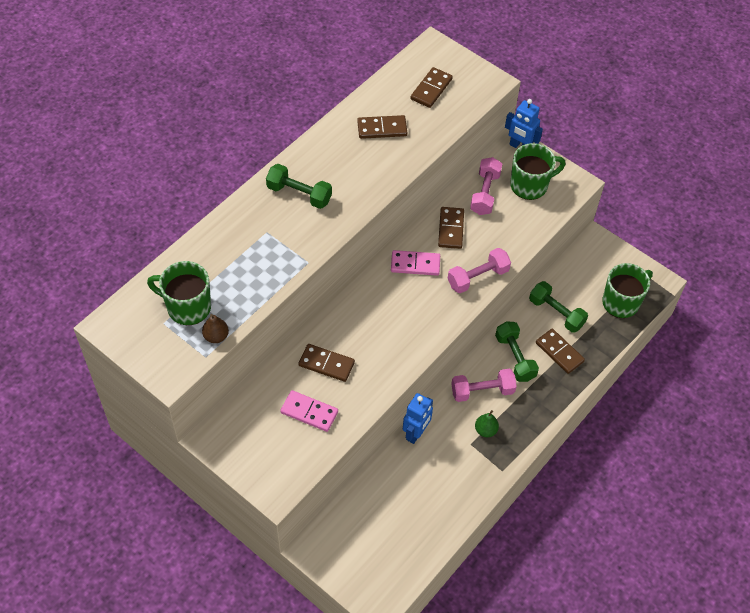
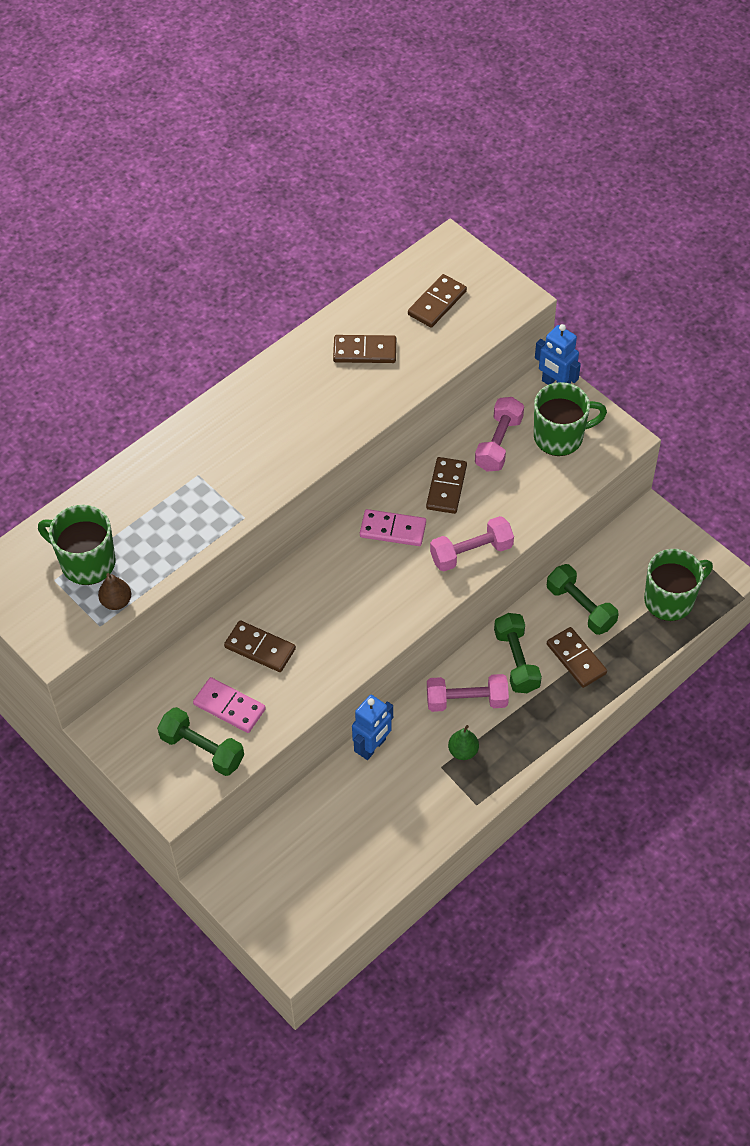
camera: 10 degrees right, 0 degrees up
(299, 194) = (246, 429): green dumbbell -> green dumbbell (202, 749)

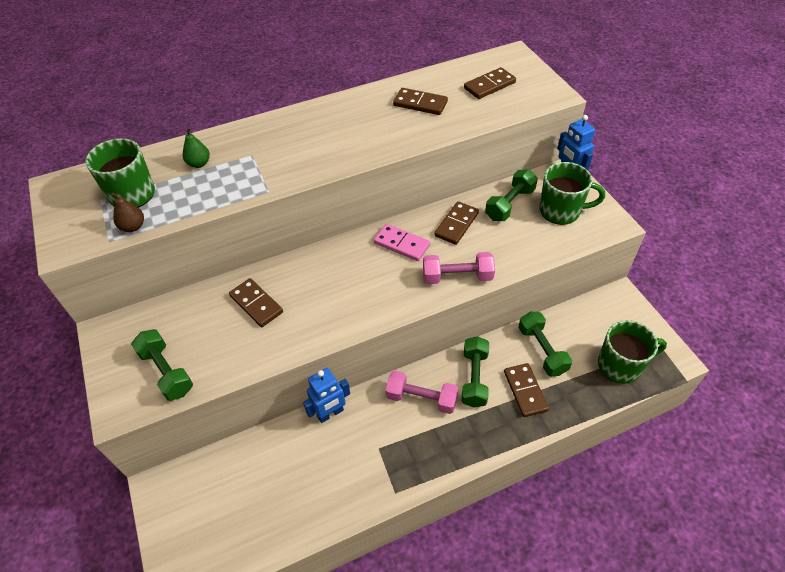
camera: 20 degrees right, 5 degrees down
(229, 706) = (207, 343): pink domino -> none
(463, 751) = (402, 440): green pear -> green pear (199, 164)
(498, 443) = (510, 204): pink dumbbell -> green dumbbell

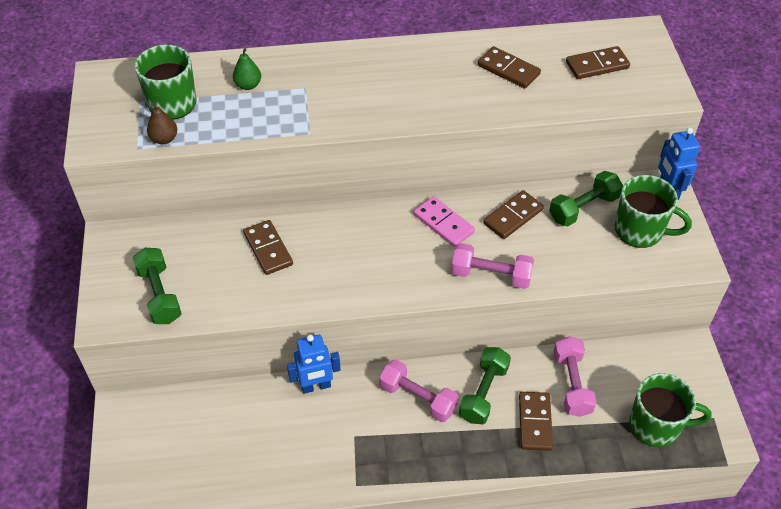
camera: 15 degrees right, 0 degrees up
(542, 350) = (572, 384): green dumbbell -> pink dumbbell

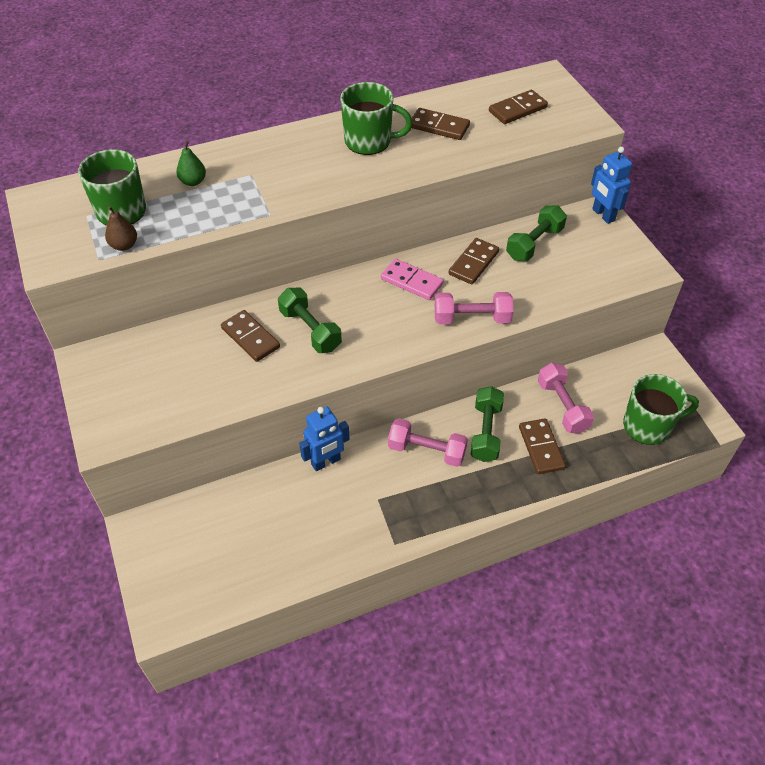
camera: 15 degrees left, 0 degrees up
(160, 295) = (154, 402): green dumbbell -> green dumbbell (310, 330)
(640, 231) = (591, 253): green mug -> green mug (369, 141)

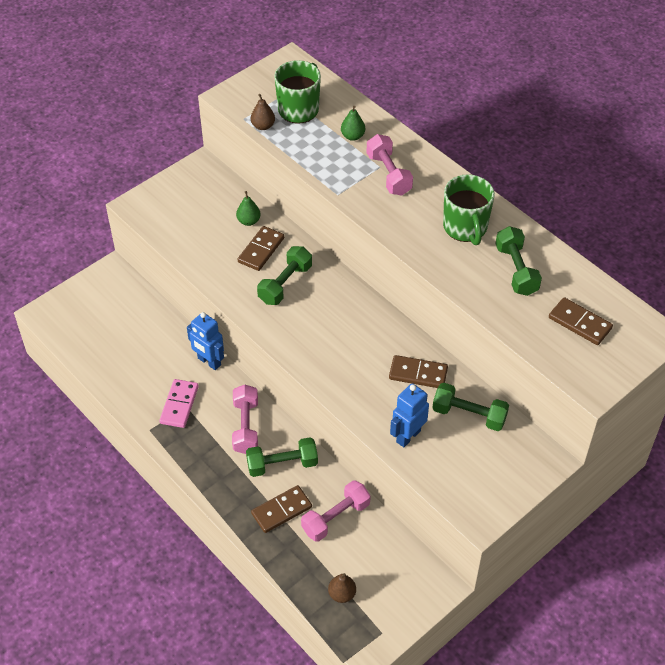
camera: 70 degrees right, 0 degrees up
(201, 337) = (248, 221): none -> green pear
(411, 281) = (372, 335): pink domino -> pink domino (179, 405)
(439, 126) = (516, 270): brown domino -> green dumbbell
(472, 318) = (347, 389): pink dumbbell -> pink dumbbell (388, 174)
(603, 215) = (543, 464): blue robot -> blue robot (408, 436)
(648, 426) = (342, 594): green mug -> brown pear

